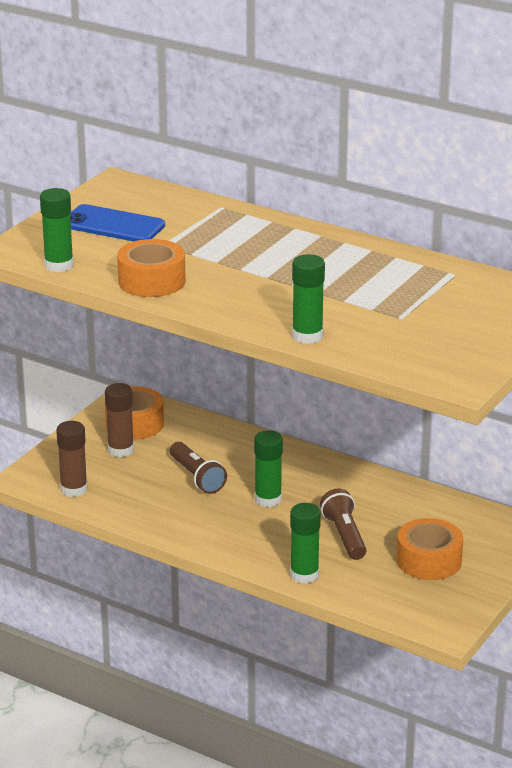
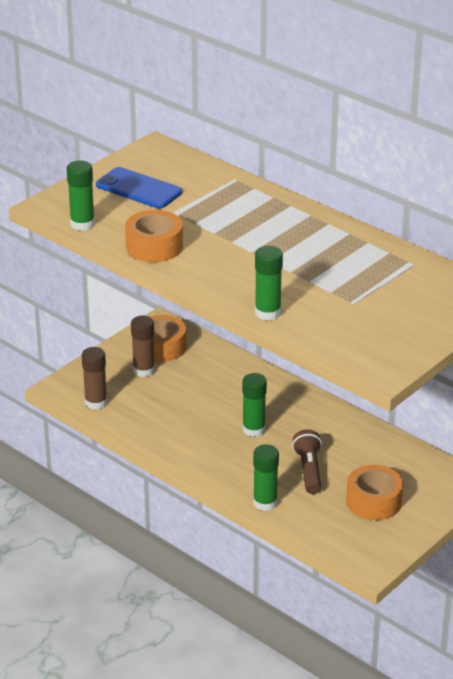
camera: 10 degrees right, 5 degrees up
(196, 477) = (200, 402): brown flashlight -> none

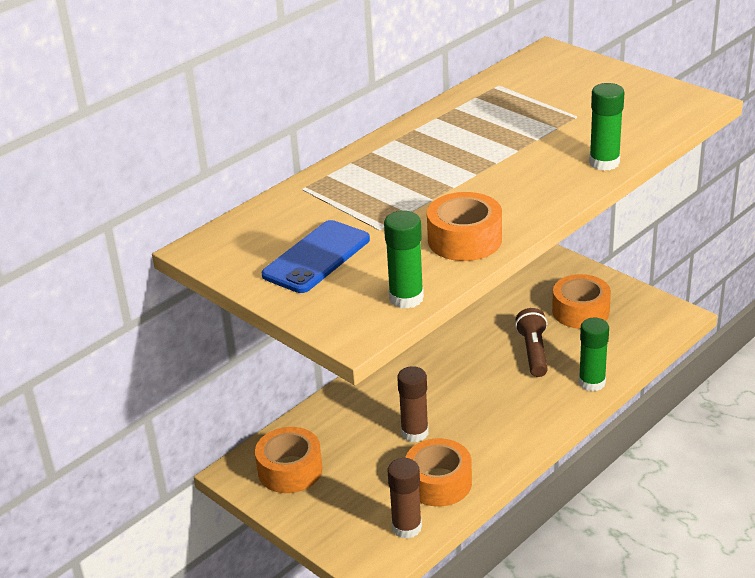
camera: 85 degrees left, 0 degrees up
(142, 417) = (438, 482): none -> orange tape
(143, 370) = (339, 485): brown glue stick -> brown glue stick (414, 432)
(253, 429) = (463, 391): green glue stick -> none
(309, 470) = (534, 352): brown flashlight -> brown flashlight turned 90 degrees clockwise

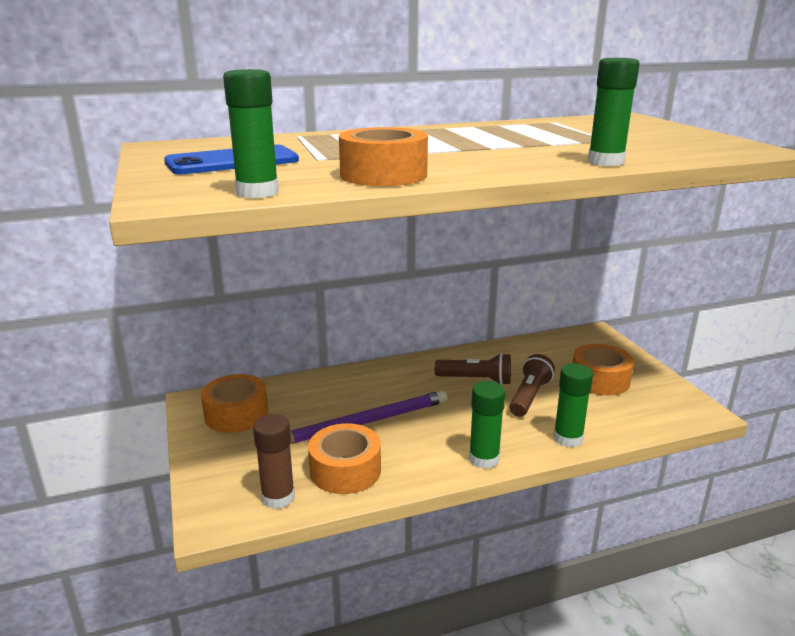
camera: 25 degrees right, 10 degrees down
(414, 432) = (365, 422): brown glue stick -> purple pencil
(475, 351) = (476, 380): none -> brown flashlight
(540, 428) = (484, 459): none -> green glue stick

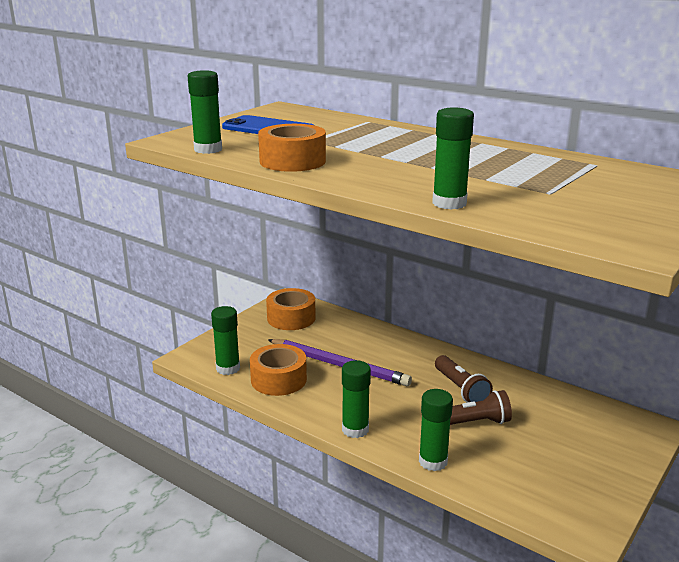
camera: 55 degrees right, 0 degrees up
(278, 497) = (228, 368): brown glue stick -> green glue stick
(600, 380) = (557, 453): orange tape -> none

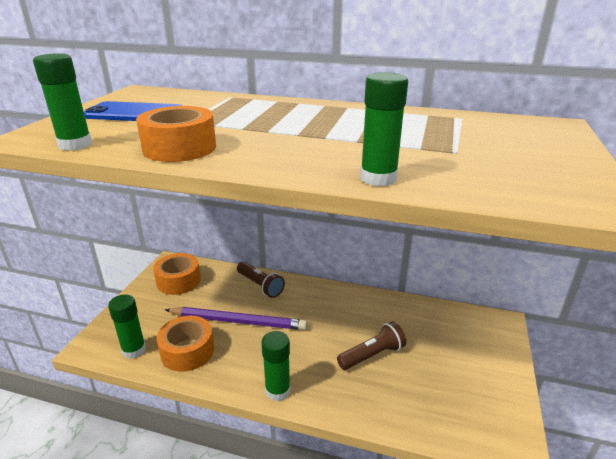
camera: 20 degrees left, 5 degrees up
(433, 461) = (359, 407): green glue stick -> none
(460, 389) = (348, 322): brown flashlight -> brown flashlight (260, 286)

